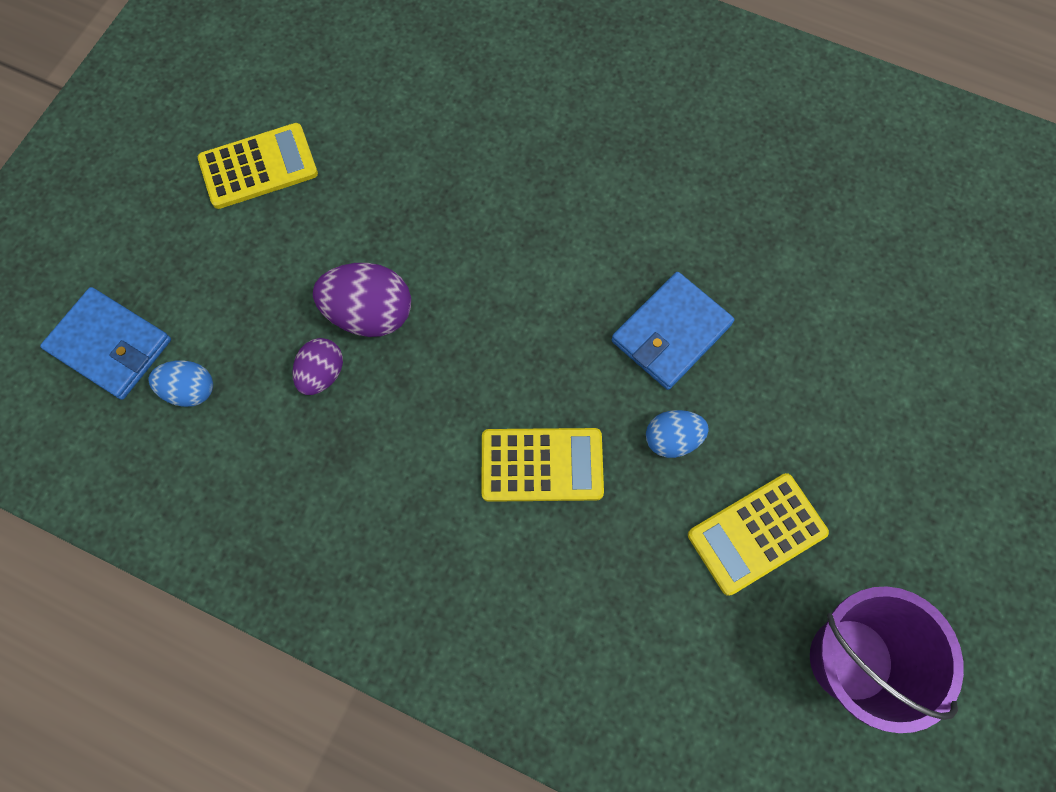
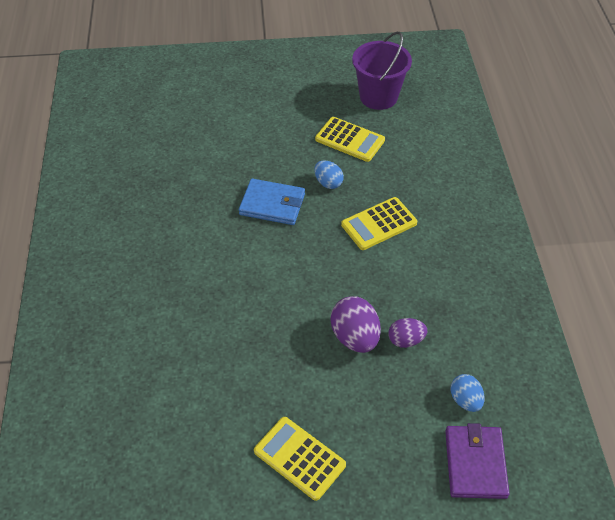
camera: 120 degrees left, 20 degrees down
(110, 345) = (475, 463): blue wallet -> purple wallet
(542, 465) = (379, 224): yellow calculator -> yellow calculator turned 90 degrees counterclockwise

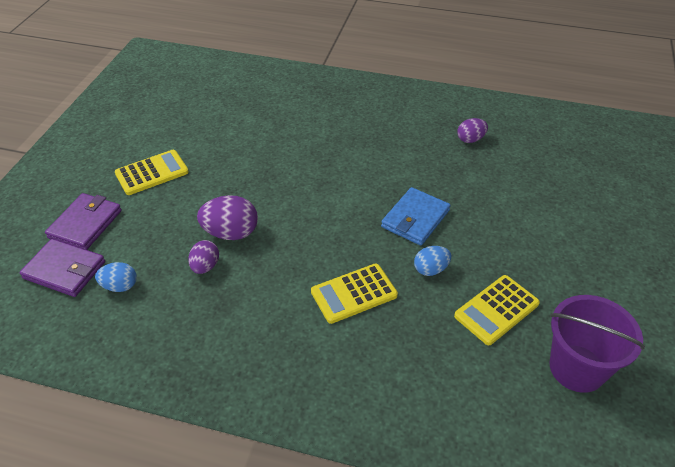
camera: 110 degrees right, 5 degrees down
(139, 186) = (470, 139): none -> purple egg
(379, 224) = (354, 293): yellow calculator -> yellow calculator turned 105 degrees counterclockwise
(408, 483) = (85, 224): none -> purple wallet

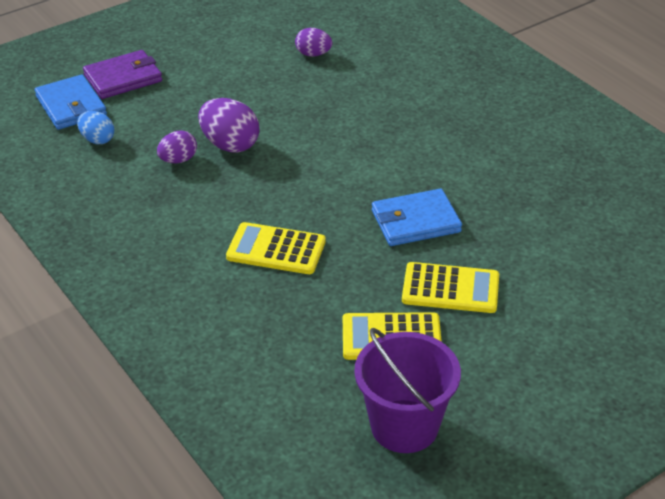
camera: 40 degrees right, 5 degrees down
(65, 270) = (71, 106): purple wallet -> blue wallet
(152, 173) = (221, 62): yellow calculator -> yellow calculator (450, 289)
(430, 269) = (372, 270): blue egg -> none
(470, 139) = (579, 180): purple egg -> purple egg (313, 54)

